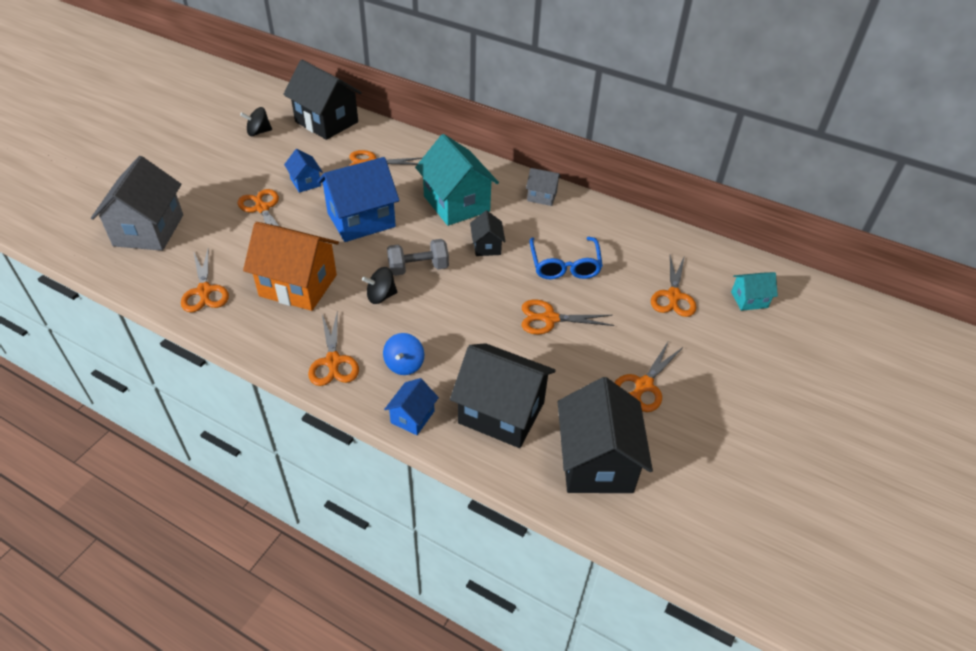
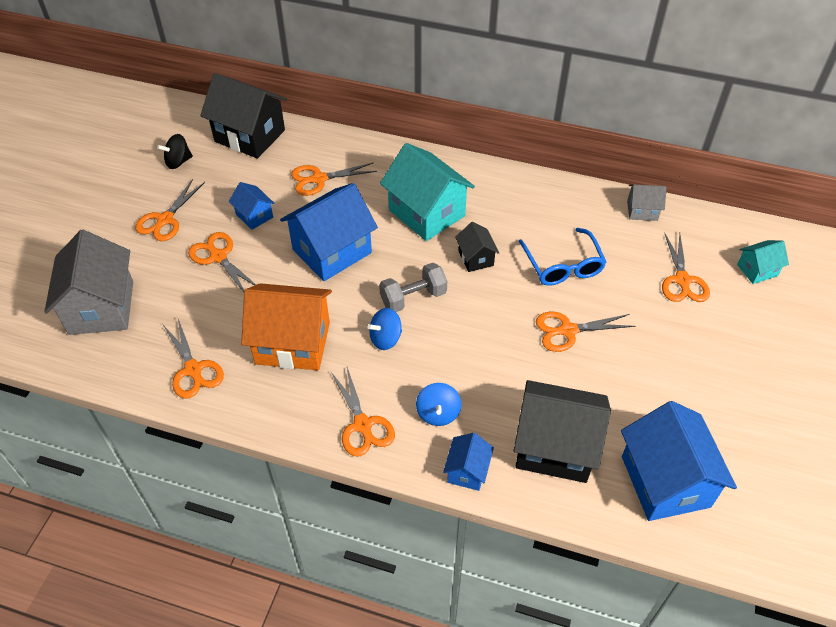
camera: 10 degrees left, 5 degrees up
(381, 296) = (385, 338): black spinning top -> blue spinning top
(542, 196) = (513, 188): grey house -> grey house (642, 211)
(596, 462) = (665, 481): black house -> blue house
(643, 386) = (684, 388): orange scissors -> orange scissors (164, 220)

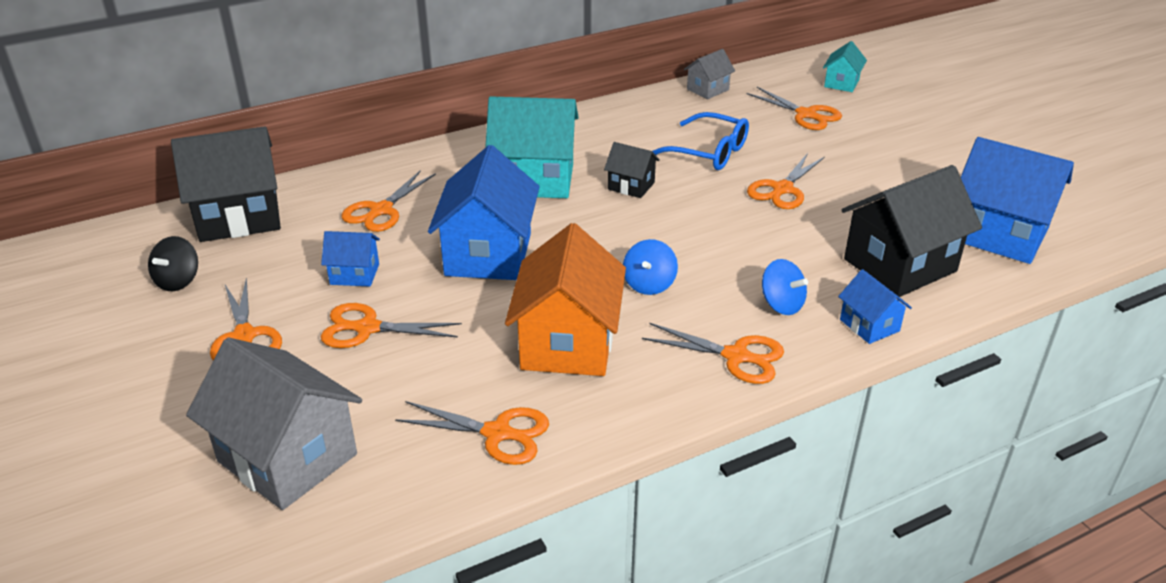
camera: 45 degrees left, 15 degrees down
(293, 343) = (568, 343): orange house -> orange house turned 45 degrees counterclockwise
(413, 298) = (624, 242): grey dumbbell -> none

